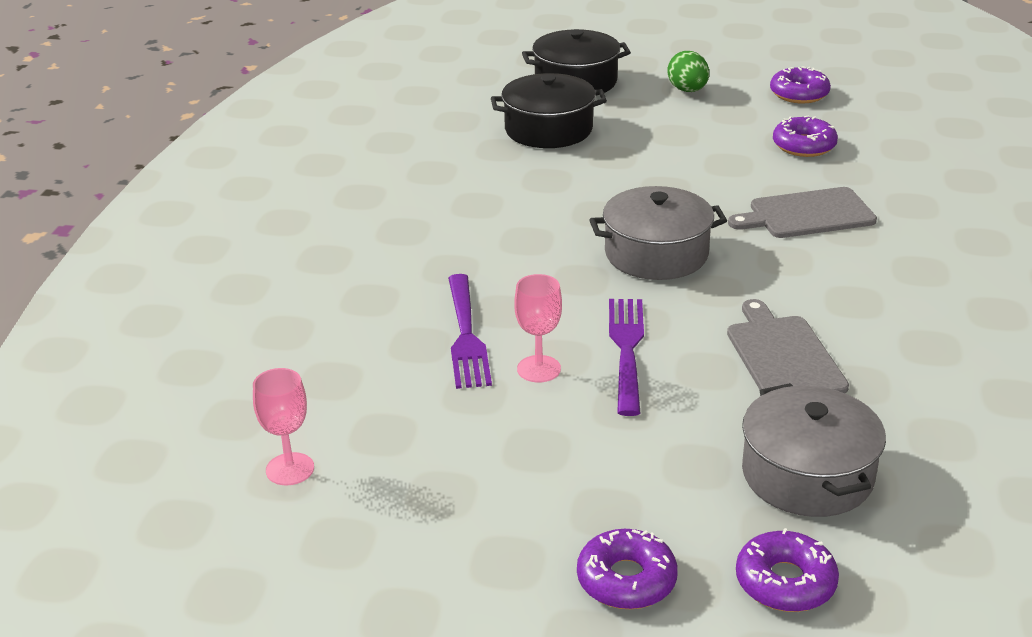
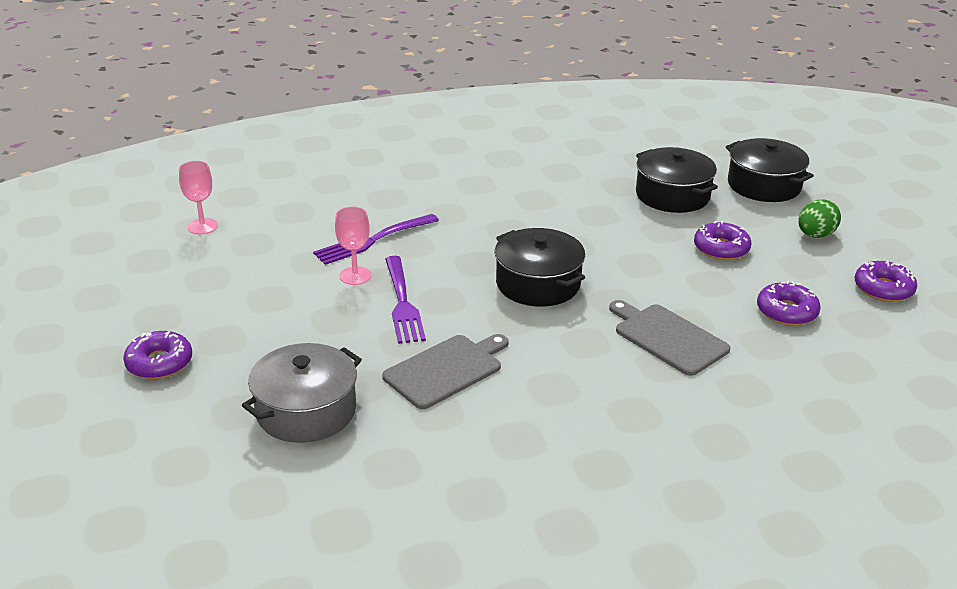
camera: 60 degrees right, 0 degrees up
(627, 350) = (402, 303): purple fork -> purple fork turned 105 degrees clockwise
(656, 254) = (538, 284): grey pot -> black pot
(785, 582) = (185, 425): purple donut -> purple donut (721, 248)

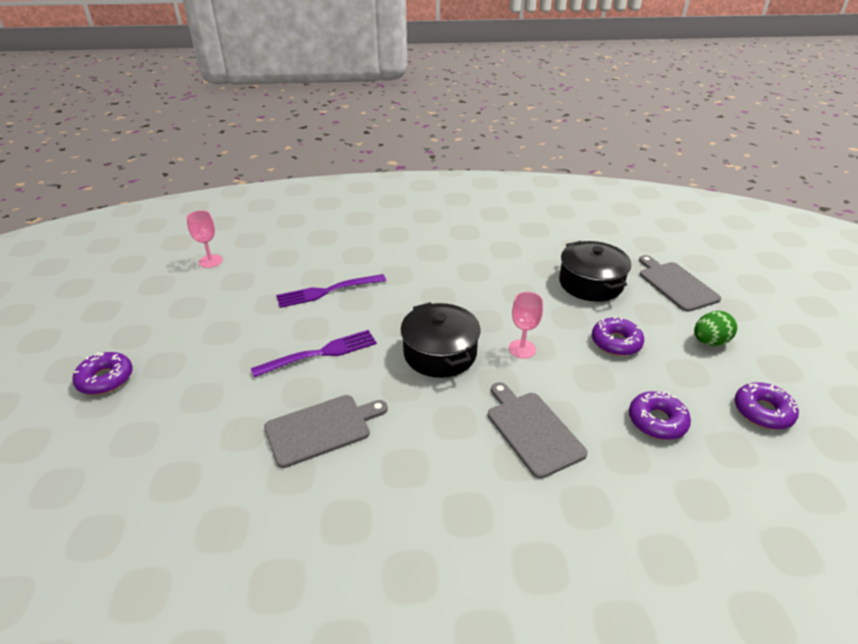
camera: 15 degrees right, 5 degrees up
(306, 411) = (186, 450): grey pot -> none
(355, 276) = (296, 322): pink goblet -> pink goblet (522, 349)
(402, 303) = (320, 353): purple fork -> purple fork turned 120 degrees counterclockwise
(764, 185) = (676, 284): black pot -> grey cutting board

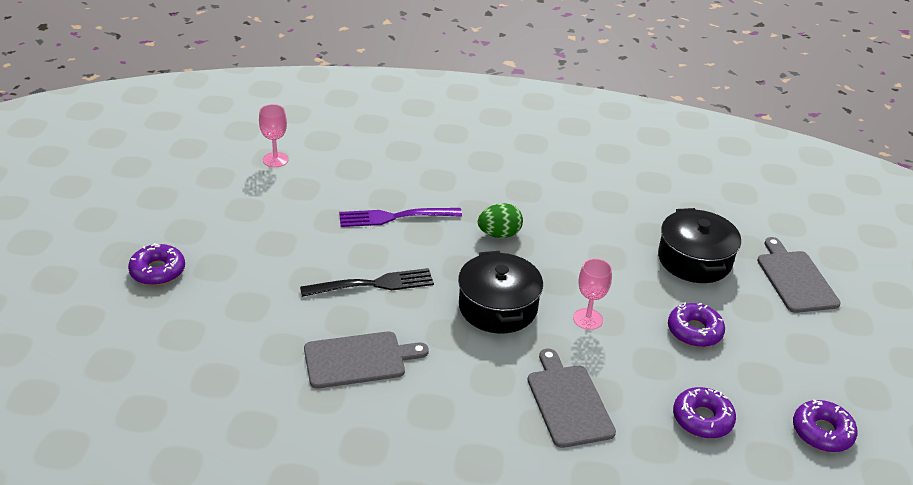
camera: 10 degrees right, 0 degrees up
(320, 353) = (373, 284): purple fork -> black fork
(709, 341) = (802, 350): green egg -> green egg (499, 234)

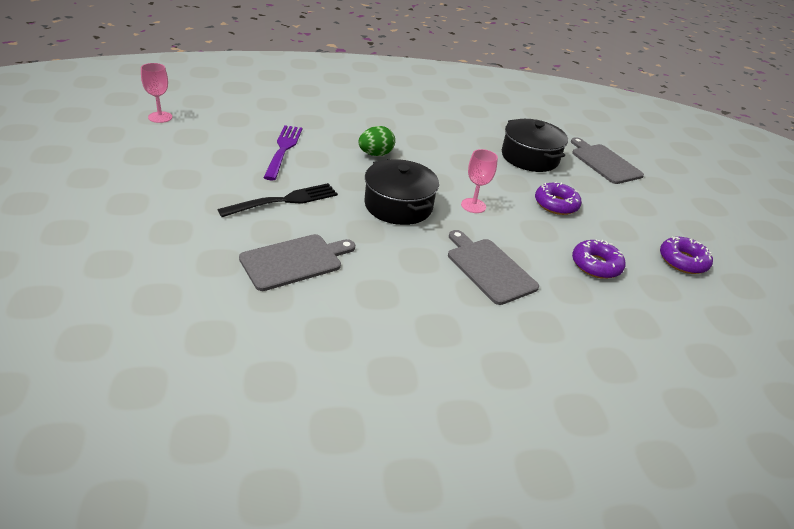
camera: 20 degrees left, 0 degrees up
(158, 271) = (68, 212): purple donut -> none
(395, 217) = (283, 150): purple fork -> purple fork turned 120 degrees clockwise

